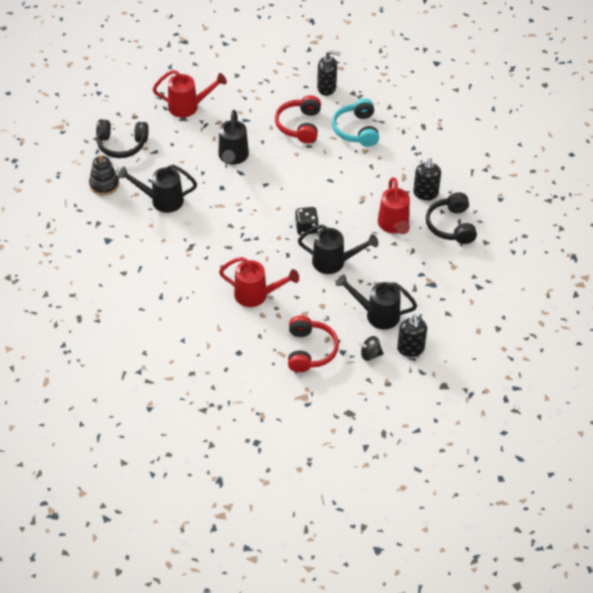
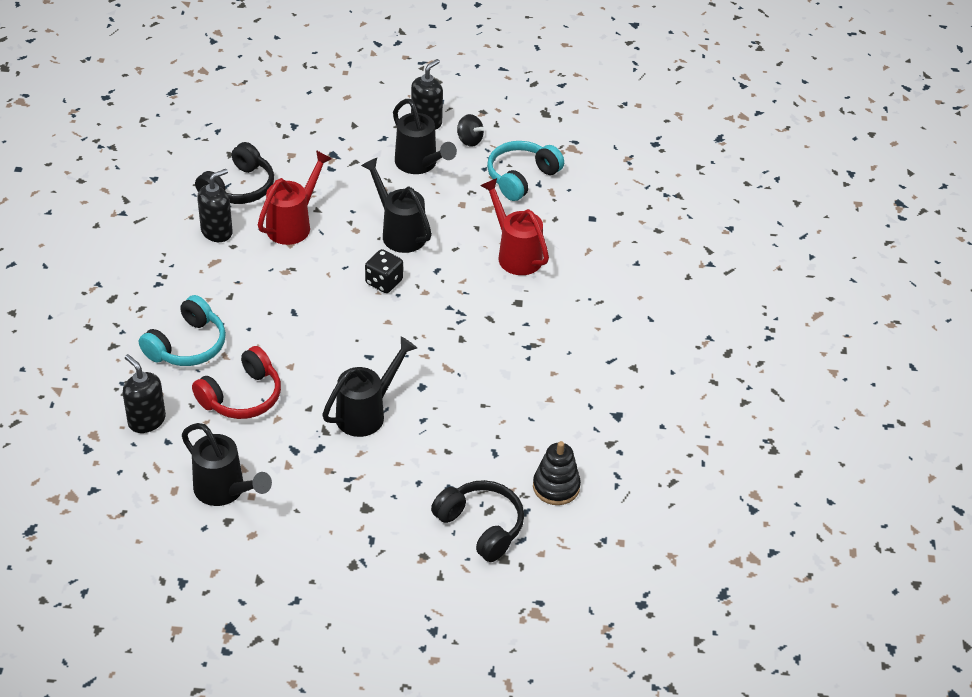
camera: 140 degrees left, 5 degrees down
(161, 200) = (507, 419): black watering can -> black watering can (225, 491)
(188, 106) = (340, 519): red watering can -> none
(309, 350) = (521, 177): red headphones -> turquoise headphones

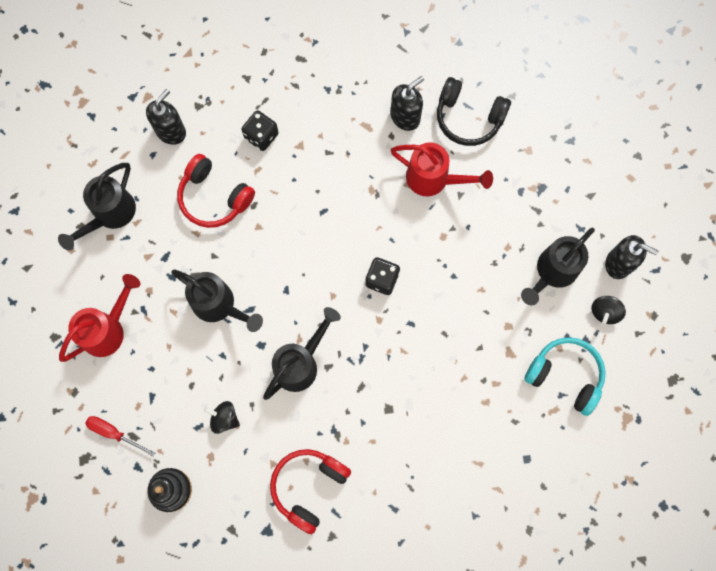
camera: 80 degrees right, 30 degrees up
(187, 345) = (261, 136): turquoise headphones -> black dice
(217, 232) = (405, 117): black soap dispenser -> black soap dispenser turned 75 degrees counterclockwise
(399, 232) = (451, 276): black watering can -> black watering can (301, 363)
(481, 526) = (114, 433): black headphones -> red screwdriver
(491, 429) = (224, 418): none -> black spinning top
(515, 254) = (453, 393): red watering can -> red watering can (108, 329)
(580, 375) = (308, 487): none -> red headphones

